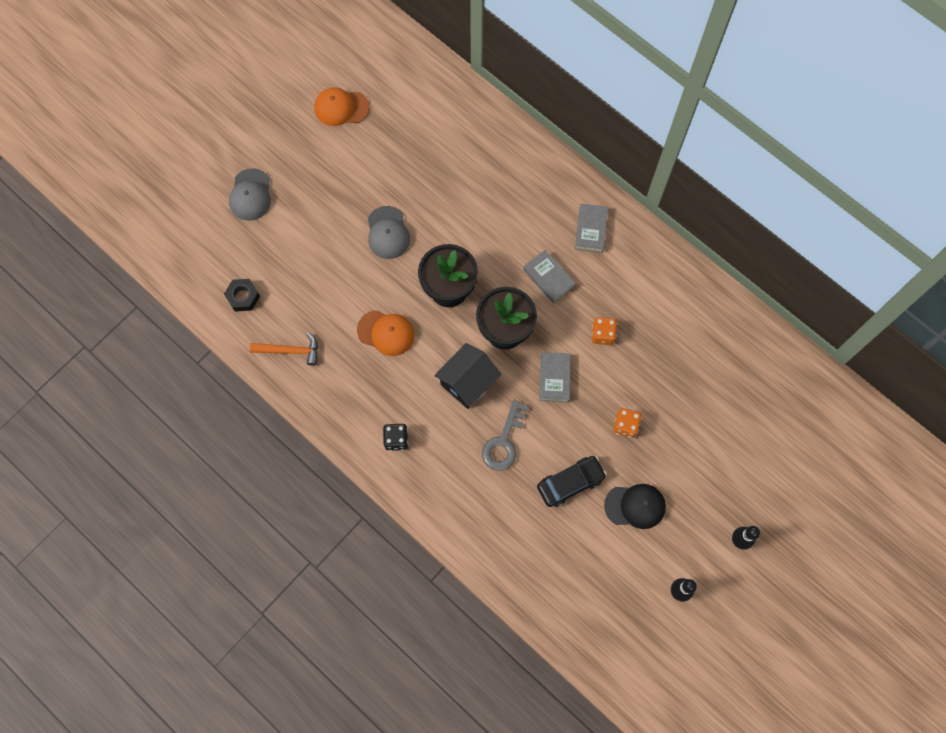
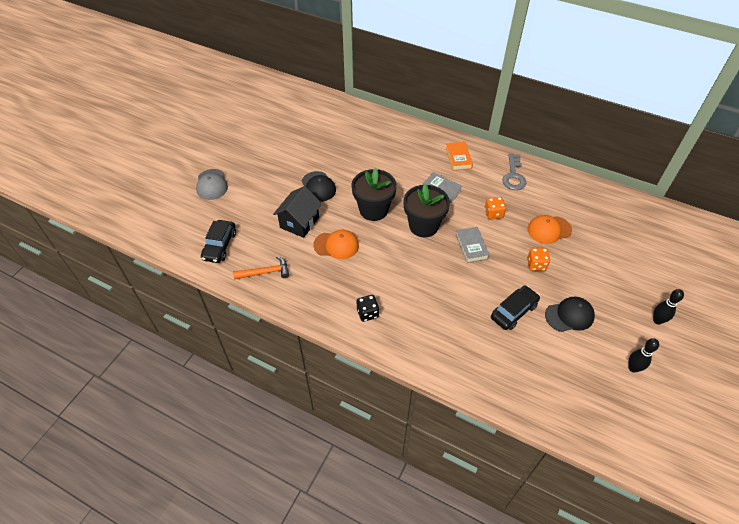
camera: 15 degrees left, 20 degrees down
(243, 297) = (220, 245): black nut -> black car
(341, 108) = (265, 127): orange cap -> orange cap (549, 230)
(388, 233) = (318, 187): grey cap -> black cap
(467, 382) = (409, 263): black house -> black house (299, 222)
(504, 441) = (451, 295): grey key -> grey key (513, 176)
(591, 230) = (458, 158): grey book -> orange book

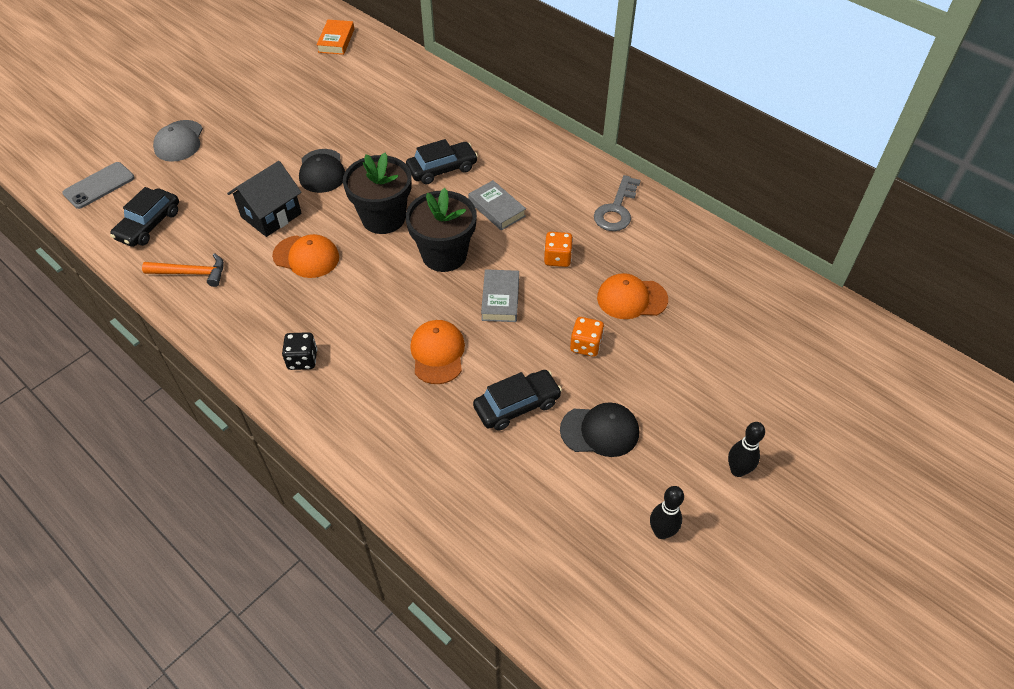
camera: 15 degrees right, 0 degrees up
(171, 226) = (99, 185): none -> grey phone
(395, 170) = (442, 169): none -> black car
(450, 290) = (437, 353): none -> orange cap
(458, 158) = (544, 169): orange book -> orange book (336, 40)

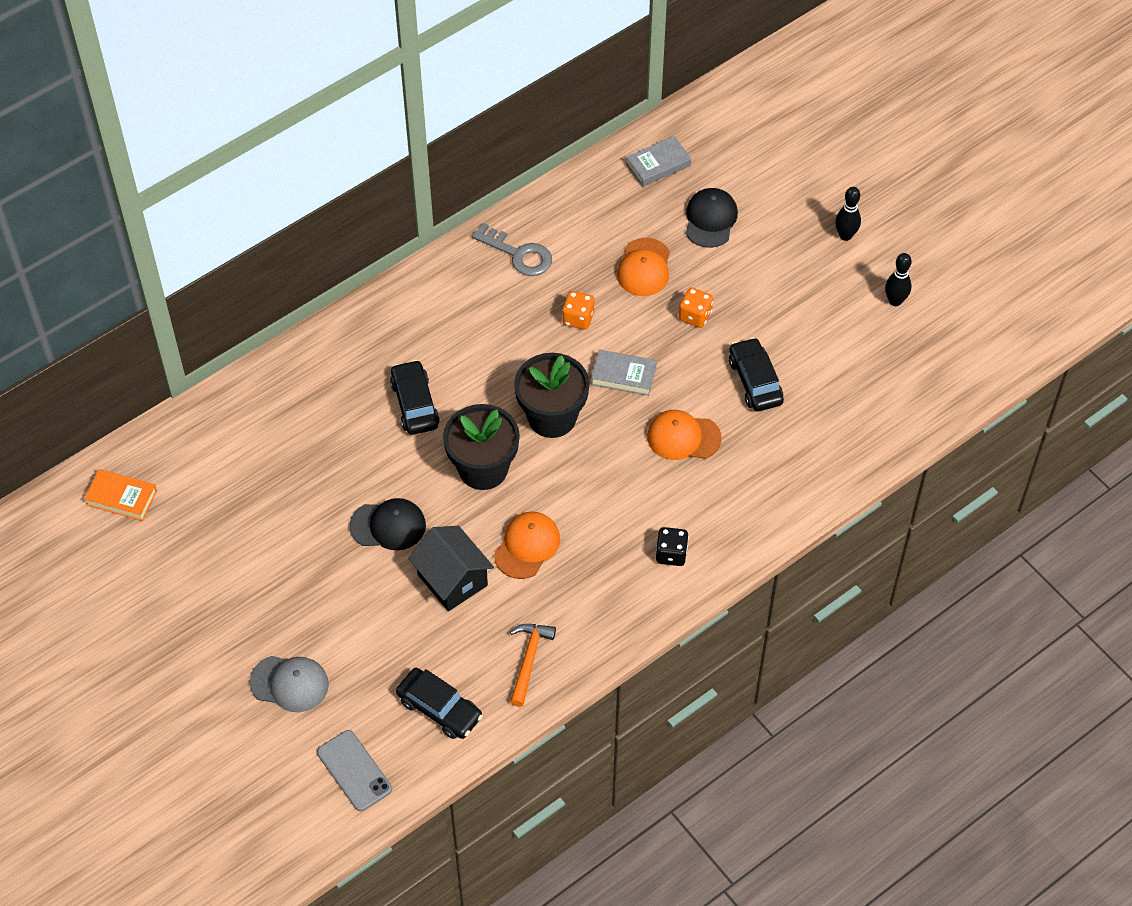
camera: 80 degrees left, 5 degrees up
(497, 209) = (492, 360): grey book -> grey book (658, 165)
(600, 431) = (792, 323): black cap -> black cap (710, 219)

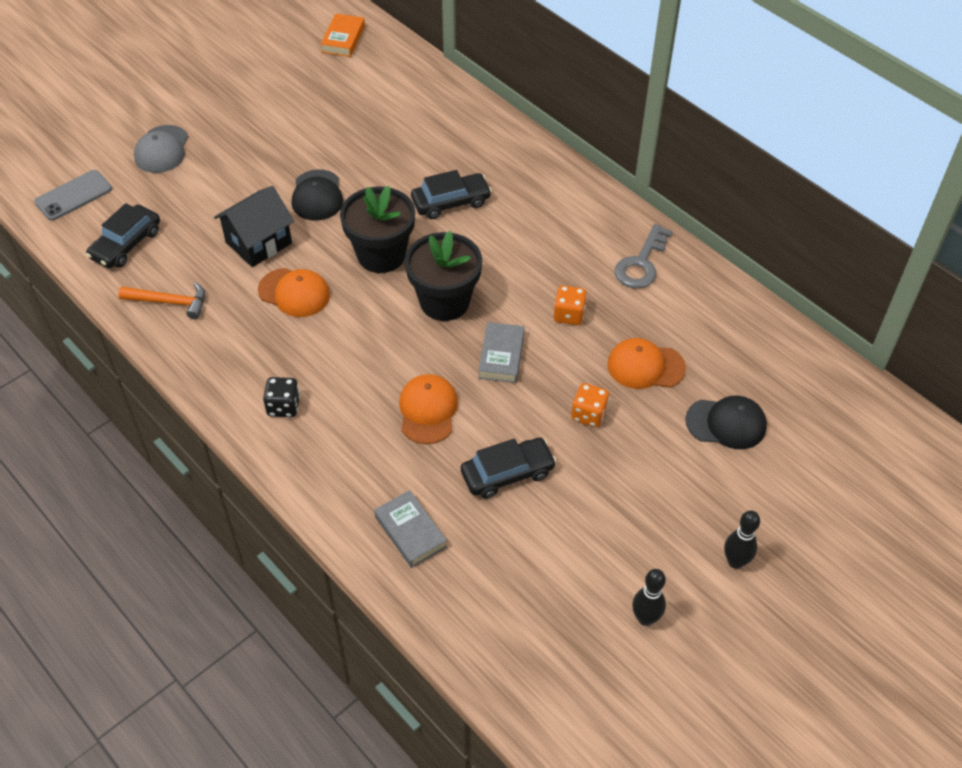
camera: 85 degrees right, 5 degrees down
(658, 165) = (791, 372): grey book -> grey book (410, 532)

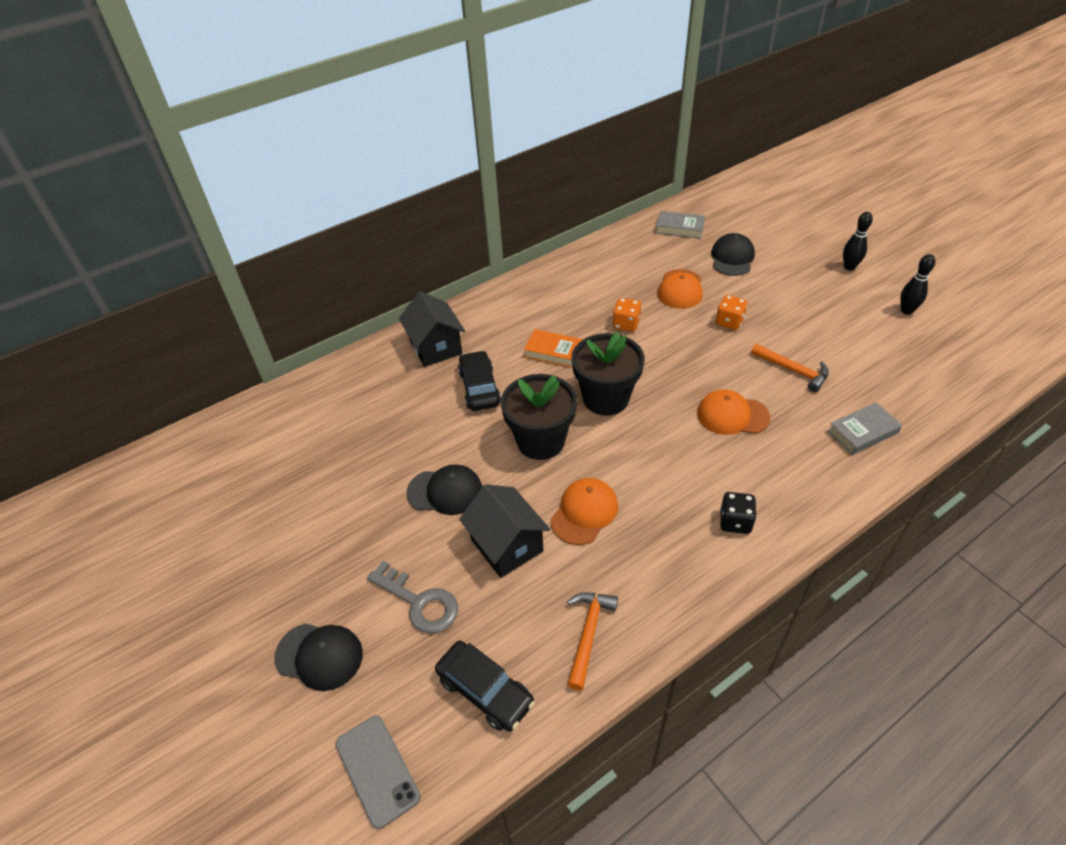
camera: 80 degrees left, 5 degrees down
(162, 149) = (319, 656): grey cap -> black cap
(343, 39) = (194, 464): orange book -> orange book (554, 352)
(501, 356) = (670, 366): grey book -> grey book (679, 228)
(507, 162) = (435, 347): none -> black house
(507, 473) = (793, 370): black car -> orange hammer
(641, 263) = (573, 281): grey key -> grey key (419, 602)

